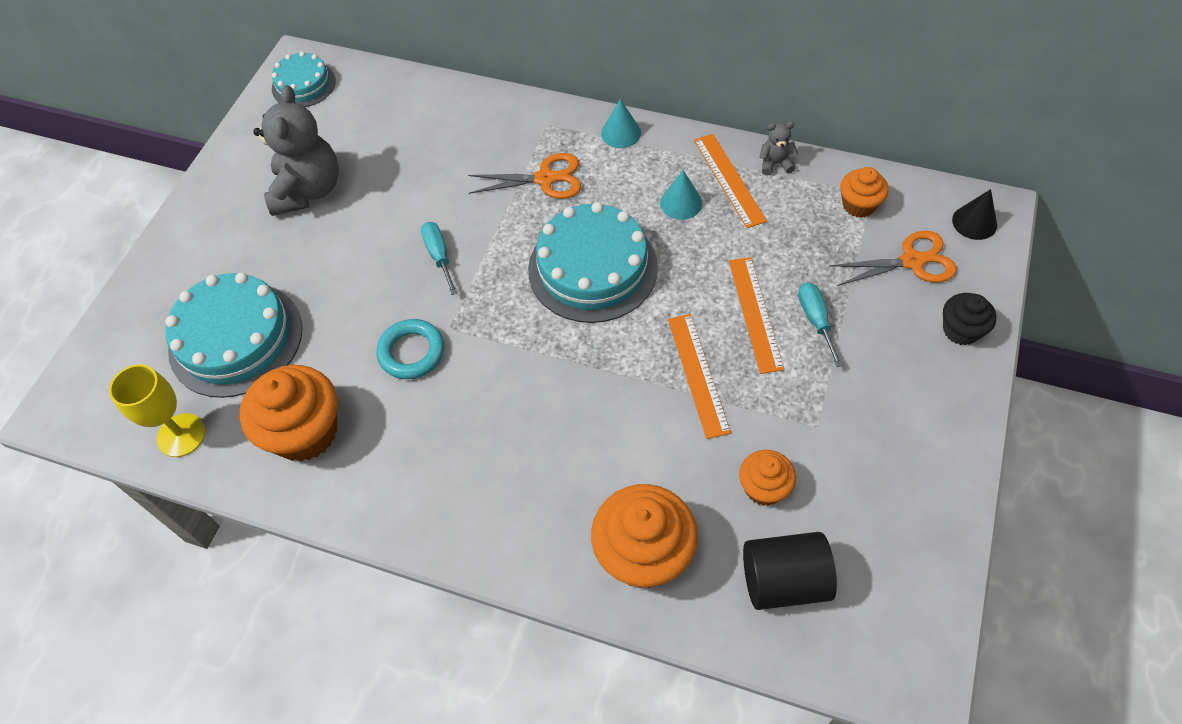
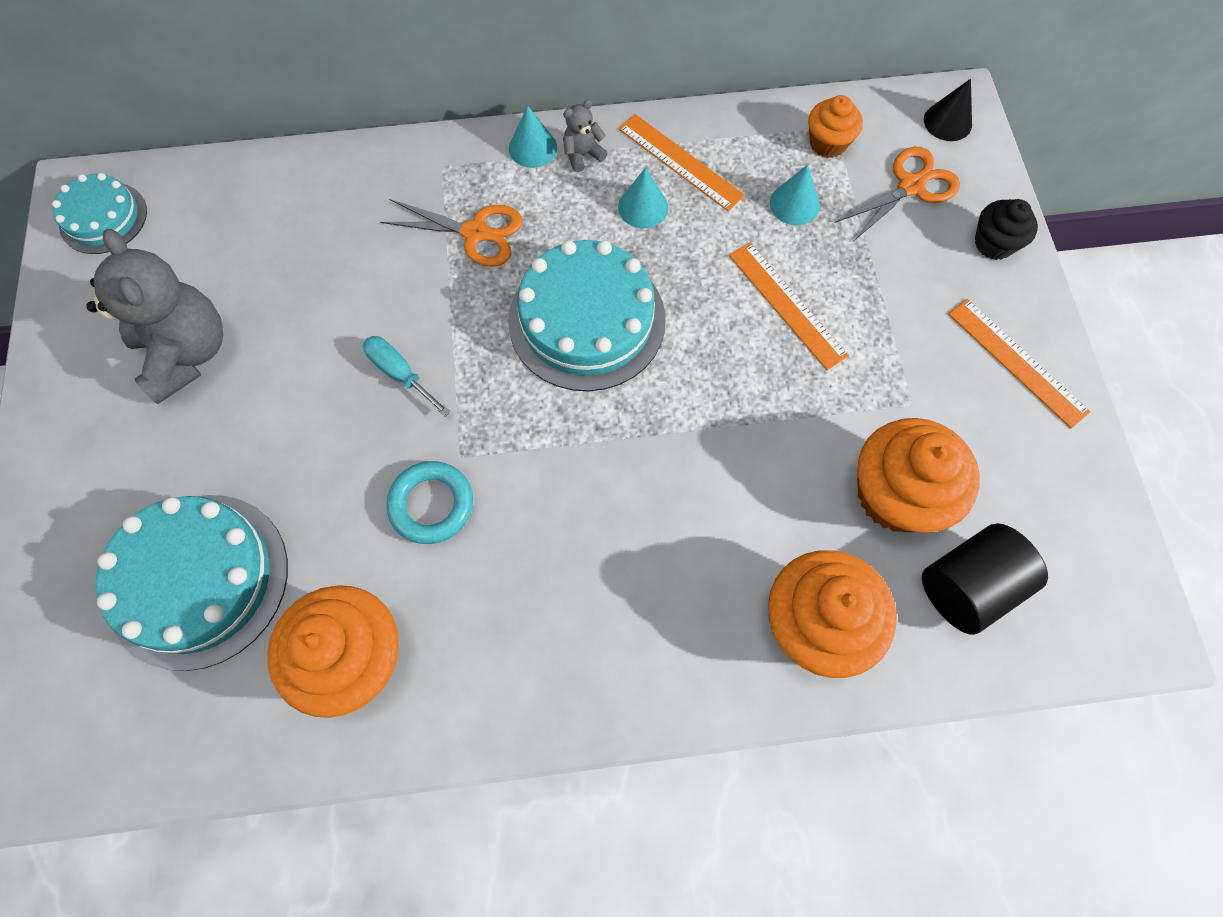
camera: 30 degrees left, 10 degrees up
(181, 435) = (195, 733): yellow goblet -> none
(545, 179) = (475, 233): orange scissors -> orange scissors turned 45 degrees clockwise
(698, 374) = (764, 397): orange ruler -> orange ruler (1017, 361)
(764, 488) = (896, 494): orange cupcake -> orange cupcake, size x1.79
(775, 163) = (719, 126): grey teddy bear -> grey teddy bear (582, 154)
(804, 241) = (794, 204): none -> turquoise cone
(815, 320) = (851, 288): turquoise screwdriver -> none

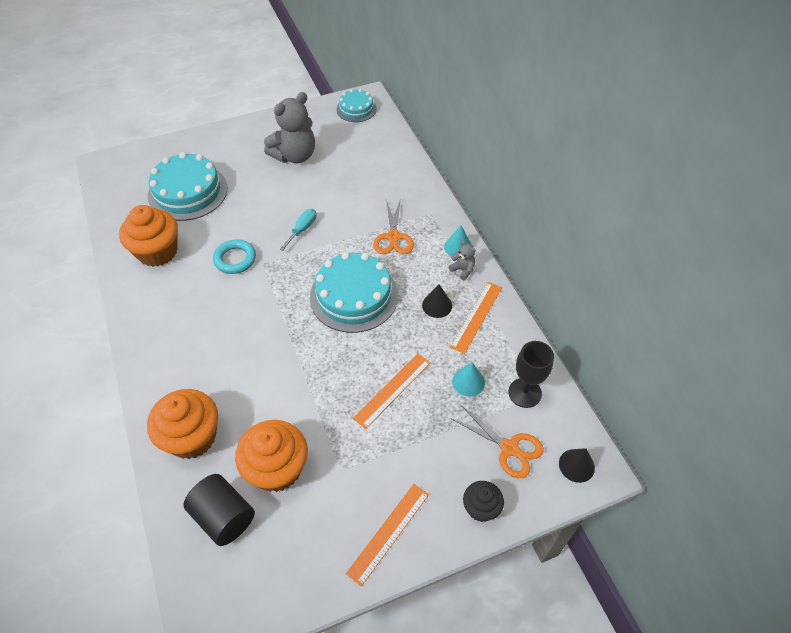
camera: 75 degrees right, 15 degrees down
(643, 207) = (437, 305): turquoise cone -> black cone
(828, 143) = (524, 393): orange cupcake -> black goblet

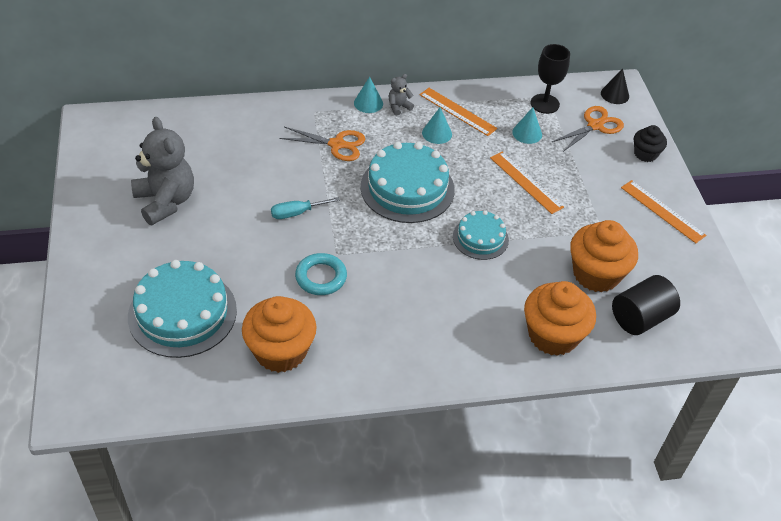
camera: 80 degrees left, 5 degrees down
(302, 229) = (296, 213): turquoise screwdriver -> turquoise screwdriver turned 60 degrees counterclockwise
(356, 109) = (108, 134): turquoise cake -> turquoise cake (480, 238)
(437, 305) = (437, 133): black cone -> turquoise cone

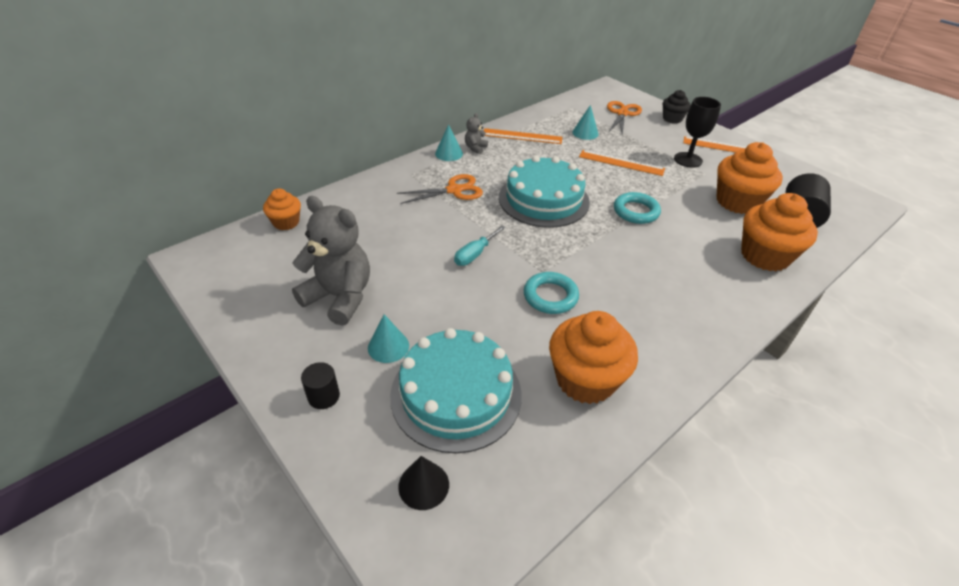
camera: 30 degrees left, 5 degrees down
(98, 270) = (324, 396): none -> black cylinder
(177, 118) = (286, 222): none -> orange cupcake
(437, 133) = (523, 155): turquoise cone -> turquoise cone (388, 346)
(480, 238) = (636, 211): turquoise cake -> turquoise ring
(544, 104) = (575, 112): black goblet -> black goblet (688, 160)
(615, 94) = (612, 93): black cone -> black cone (423, 485)

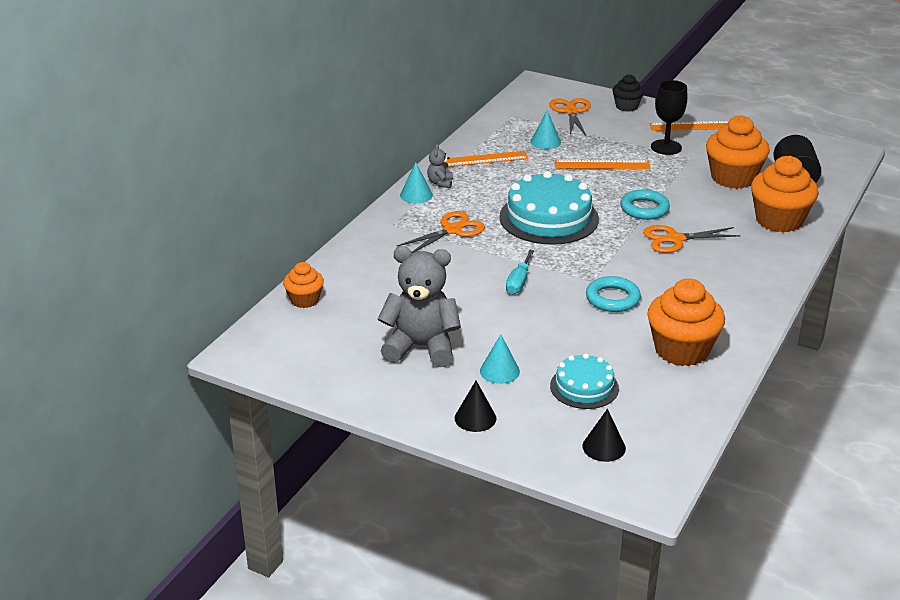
camera: 20 degrees left, 10 degrees down
(324, 396) = (475, 418): black cylinder -> black cone
(456, 394) = (584, 387): turquoise cake -> turquoise cake, size x0.57
(648, 249) = (675, 239): none -> orange scissors

